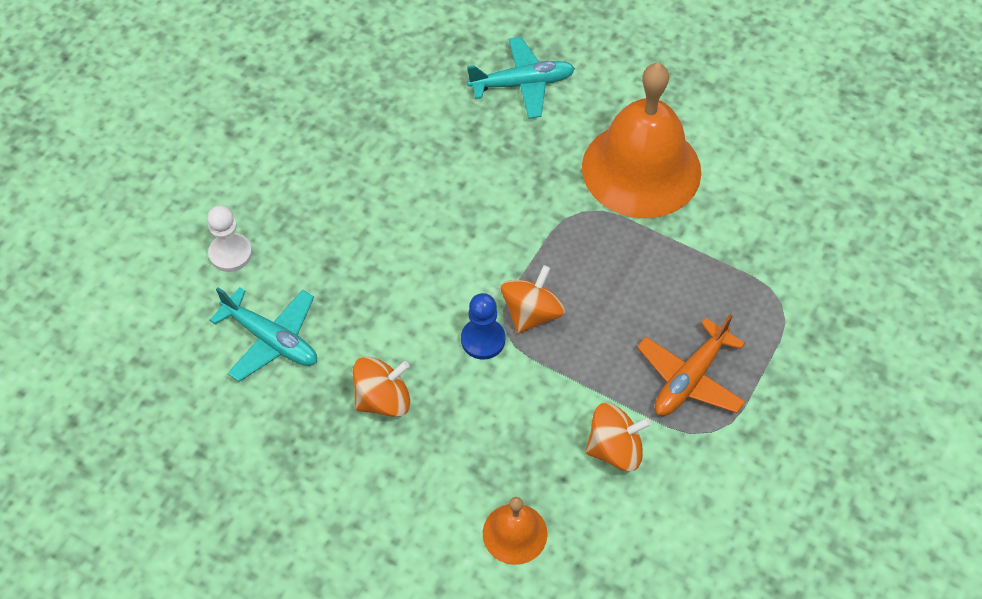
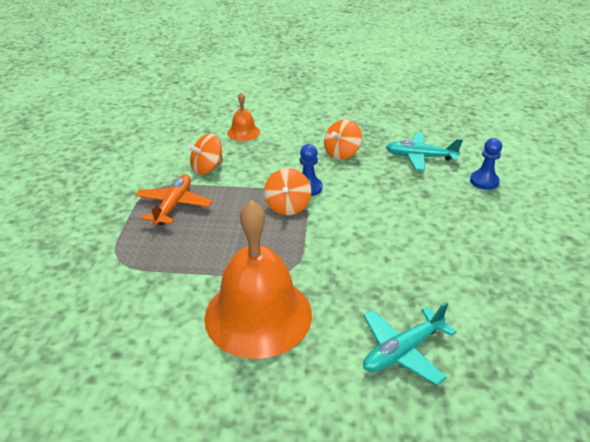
camera: 155 degrees right, 20 degrees down
(230, 254) = (484, 181): white pawn -> blue pawn

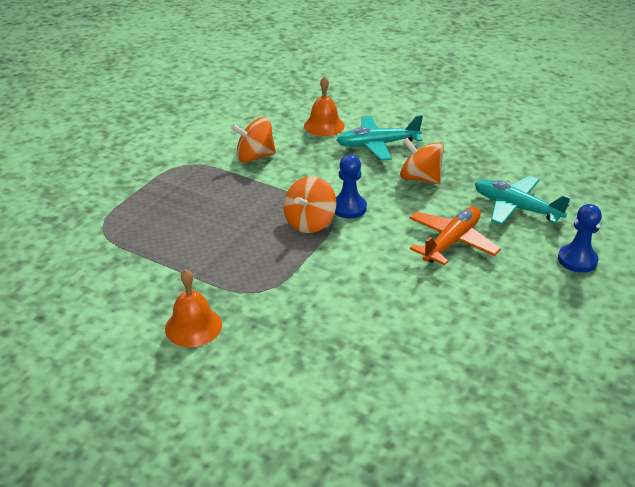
camera: 25 degrees right, 0 degrees up
(174, 205) = (192, 188): orange plane -> orange plane (451, 242)
(258, 315) = (193, 326): orange bell -> orange bell, size x0.46
(341, 153) = (420, 178): orange spinning top -> orange spinning top turned 60 degrees clockwise
(402, 351) = (313, 416): turquoise plane -> turquoise plane (377, 145)

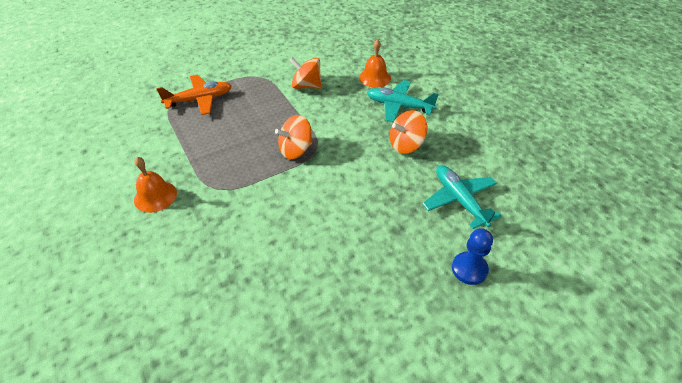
camera: 30 degrees right, 10 degrees up
(349, 208) = (332, 149): blue pawn -> none
(420, 178) = (406, 145): orange spinning top -> orange spinning top turned 90 degrees counterclockwise
(451, 242) = (381, 208): orange plane -> orange plane (200, 100)

